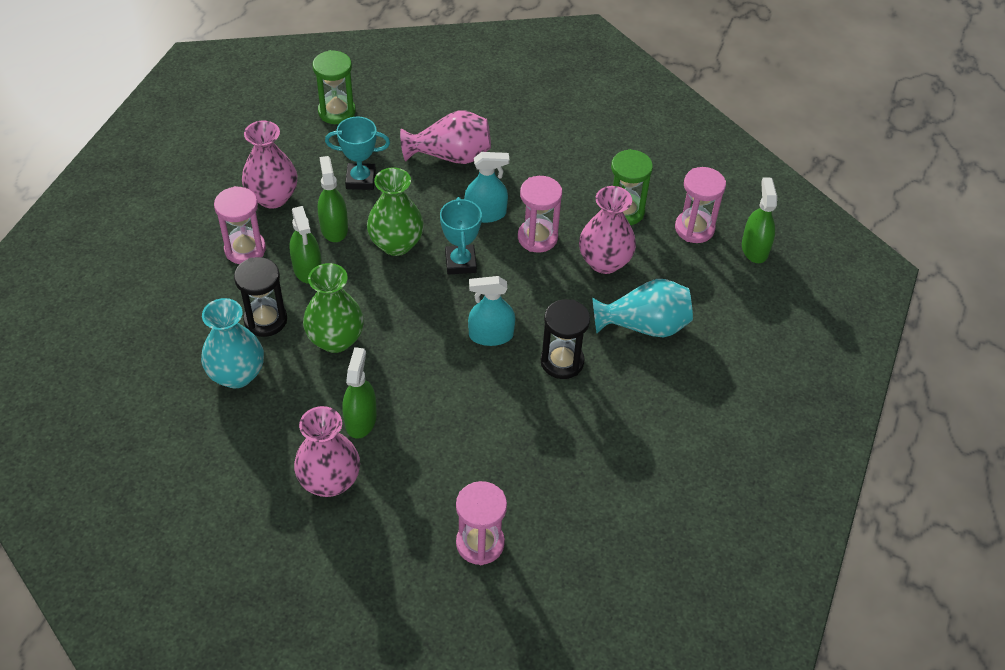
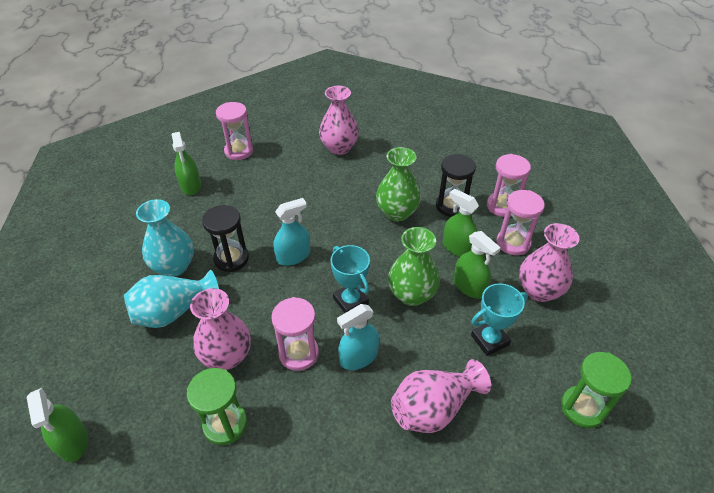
camera: 155 degrees right, 5 degrees down
(237, 374) = (437, 173): turquoise vase -> turquoise vase (174, 266)
(360, 420) = (345, 178): green spray bottle -> green spray bottle (191, 186)
(694, 228) = (144, 437): pink hourglass -> pink hourglass (502, 206)

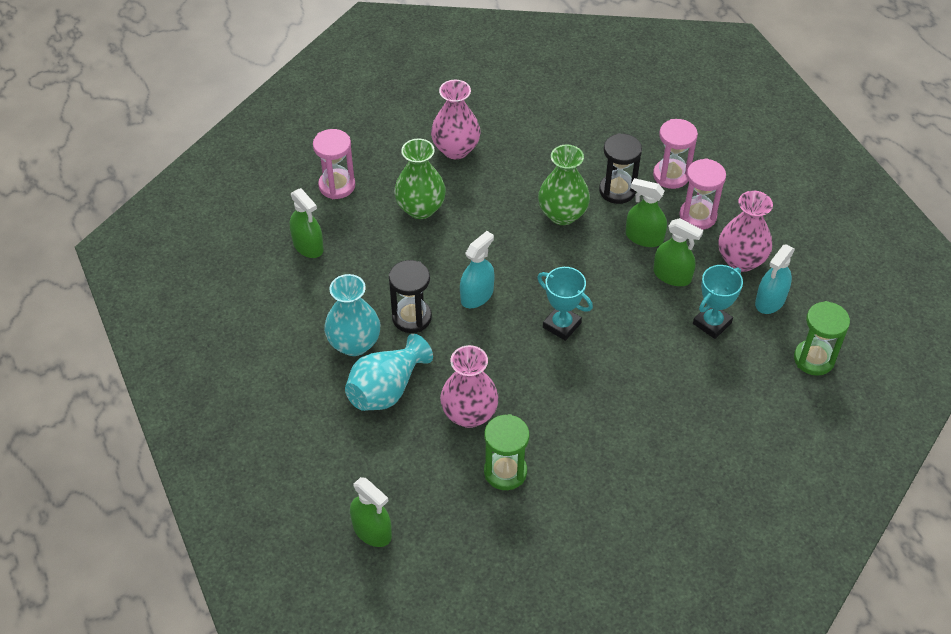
camera: 20 degrees left, 5 degrees up
(299, 353) = (538, 390): pink hourglass -> none
(358, 357) = (597, 376): turquoise spray bottle -> turquoise spray bottle (770, 301)
(411, 294) = (619, 300): green vase -> green vase (420, 208)
(434, 408) = (686, 399): pink vase -> none

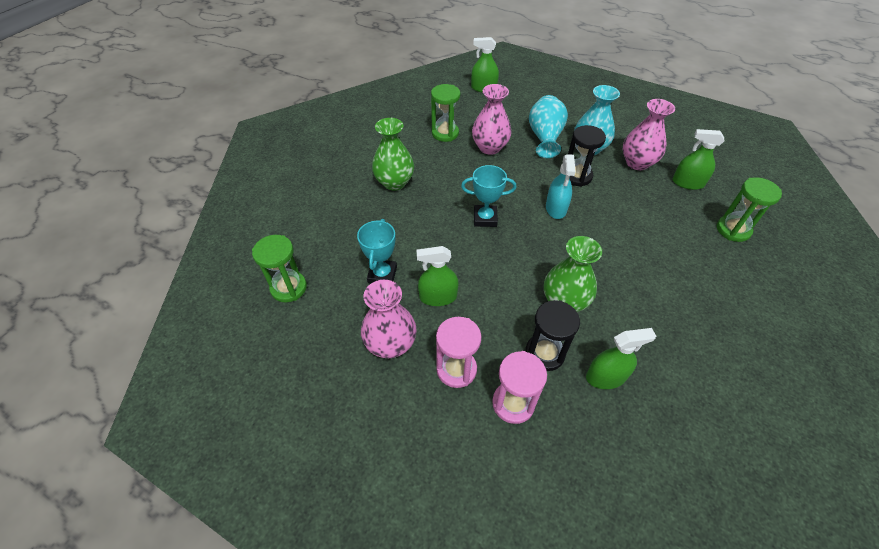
camera: 145 degrees right, 0 degrees up
(337, 186) = (733, 230): pink hourglass -> green hourglass
(420, 208) = (662, 246): green vase -> green vase (394, 182)
(456, 149) = (705, 312): pink vase -> pink vase (637, 163)
(644, 237) = (485, 319): green spray bottle -> green spray bottle (606, 377)
(770, 301) = (346, 319): turquoise spray bottle -> none

